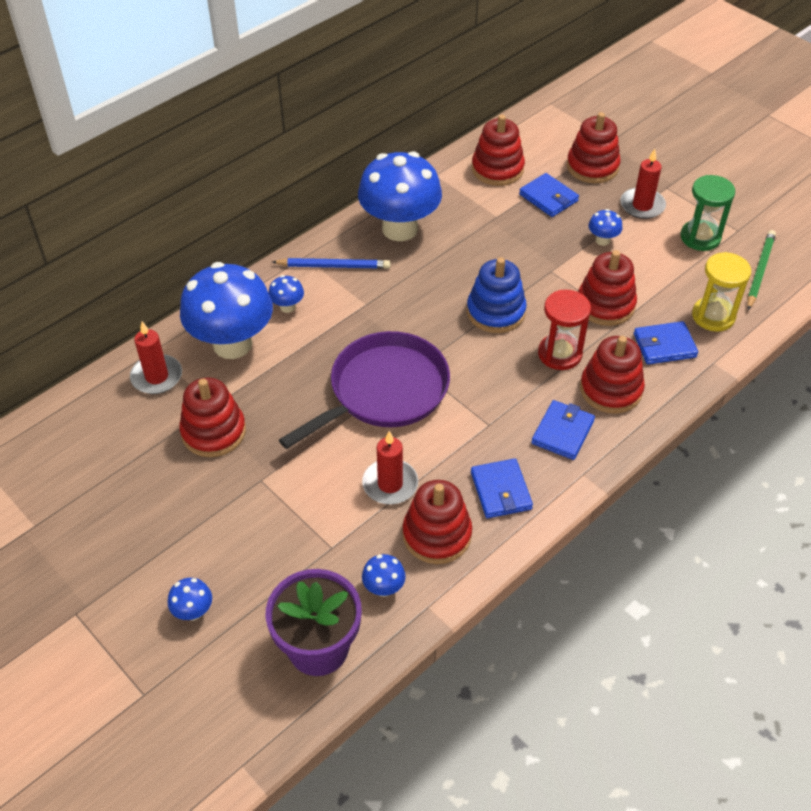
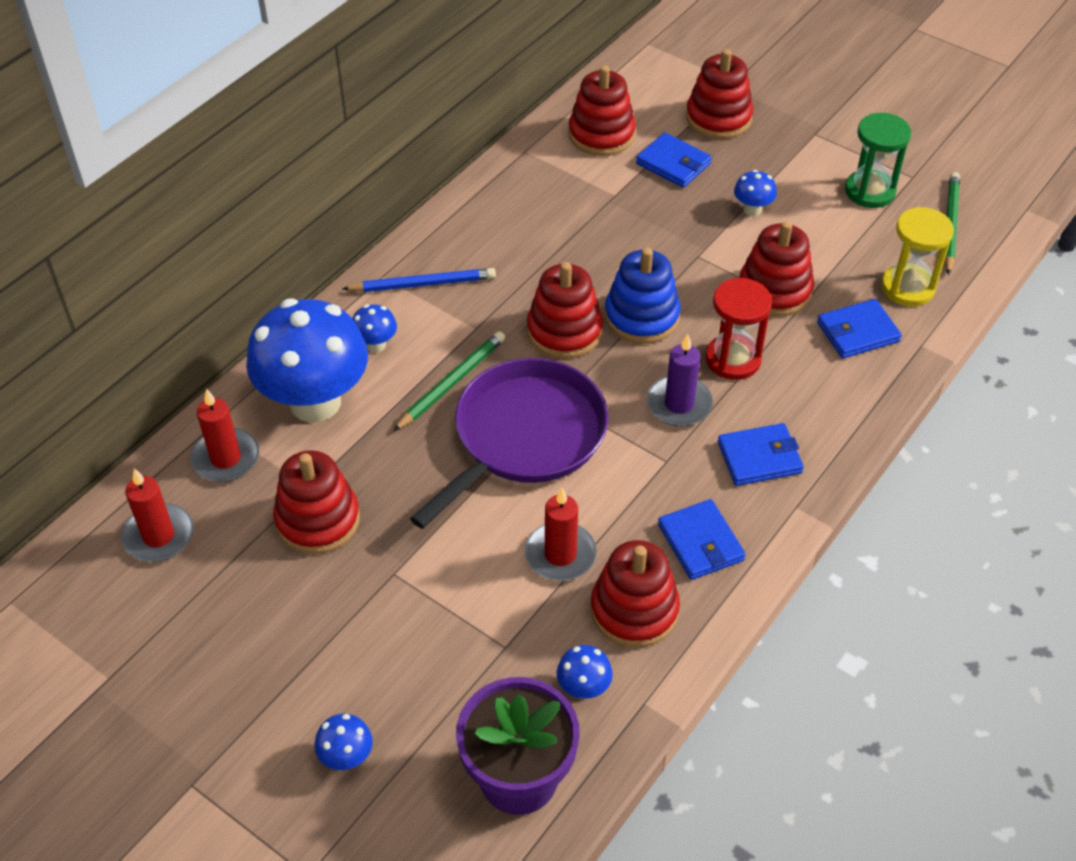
camera: 10 degrees left, 0 degrees up
(338, 343) = (451, 383): none -> green pencil
(400, 229) = (496, 225): blue mushroom -> none
(509, 382) = (679, 404): none -> purple candle
(562, 432) = (759, 457): blue wallet -> blue wallet turned 60 degrees clockwise
(611, 389) = (805, 396): red stacking toy -> red stacking toy (564, 331)
(642, 205) = (790, 160): red candle -> red candle (158, 536)

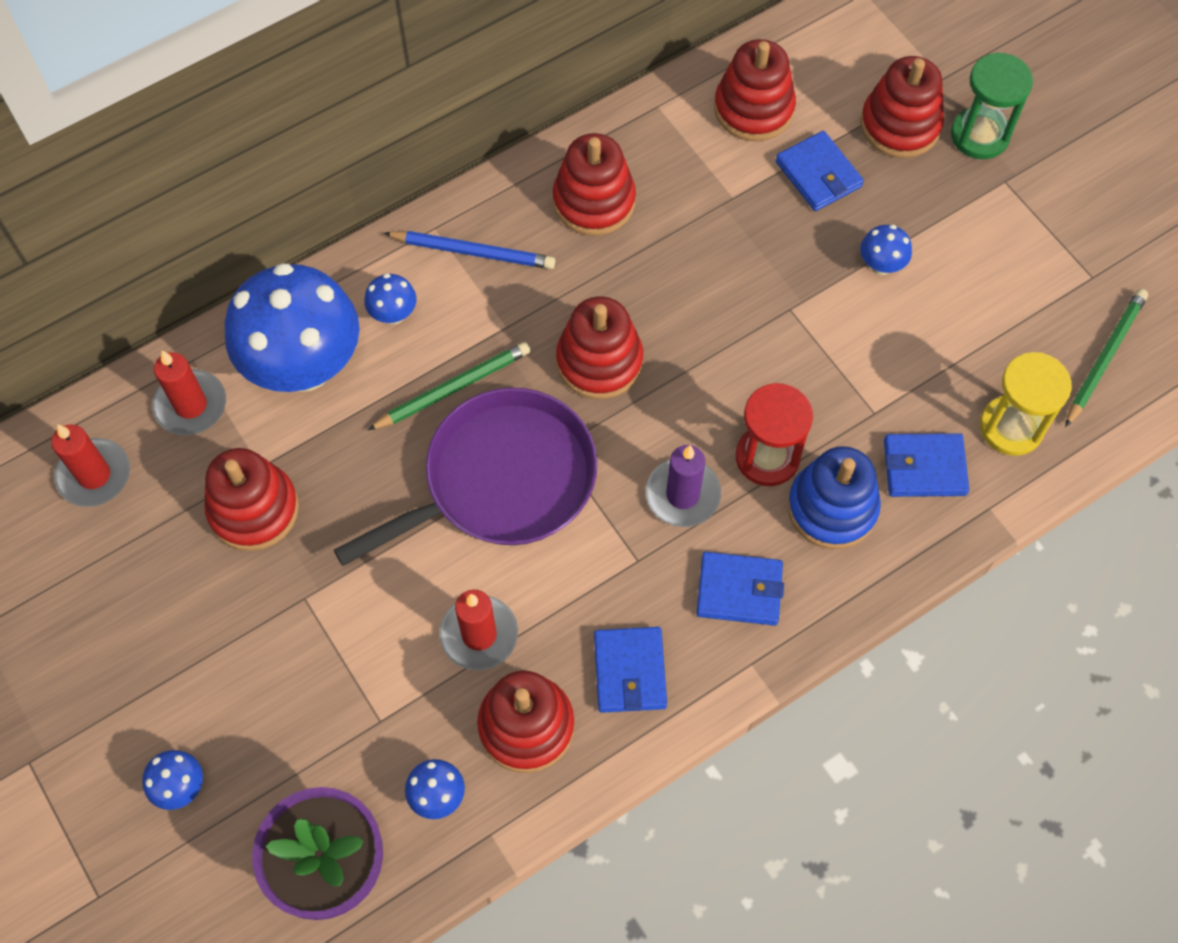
camera: 20 degrees right, 15 degrees up
(641, 317) = (691, 370): blue stacking toy -> blue stacking toy (832, 508)
(774, 290) = (855, 382): red stacking toy -> red stacking toy (594, 201)
(869, 191) = (1031, 282): green hourglass -> green hourglass (979, 135)

